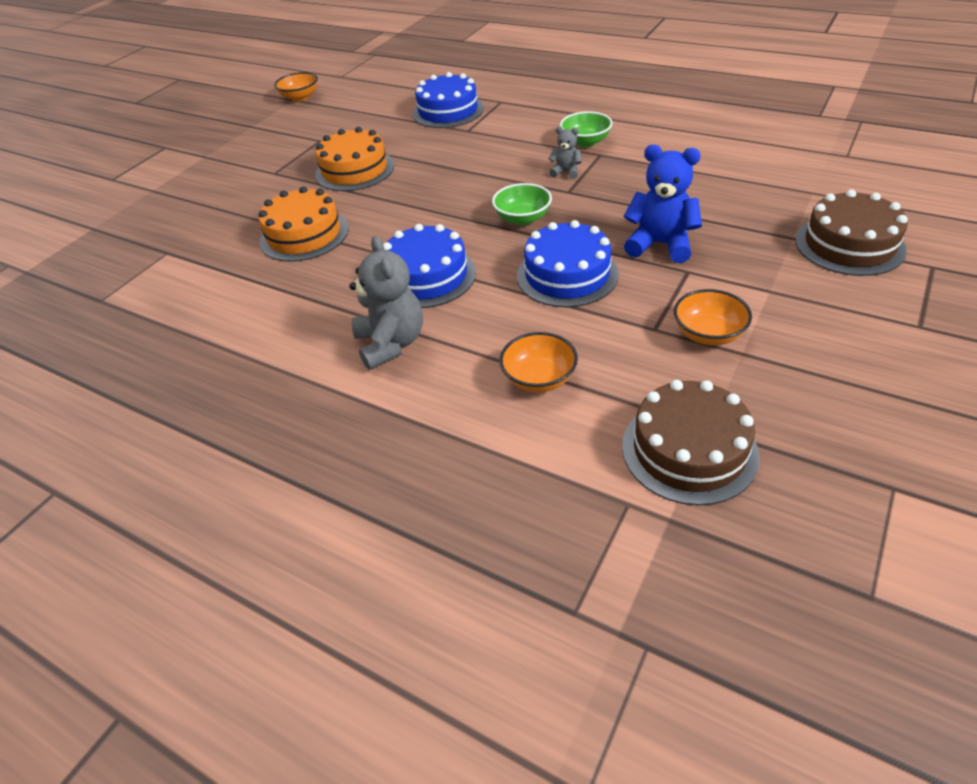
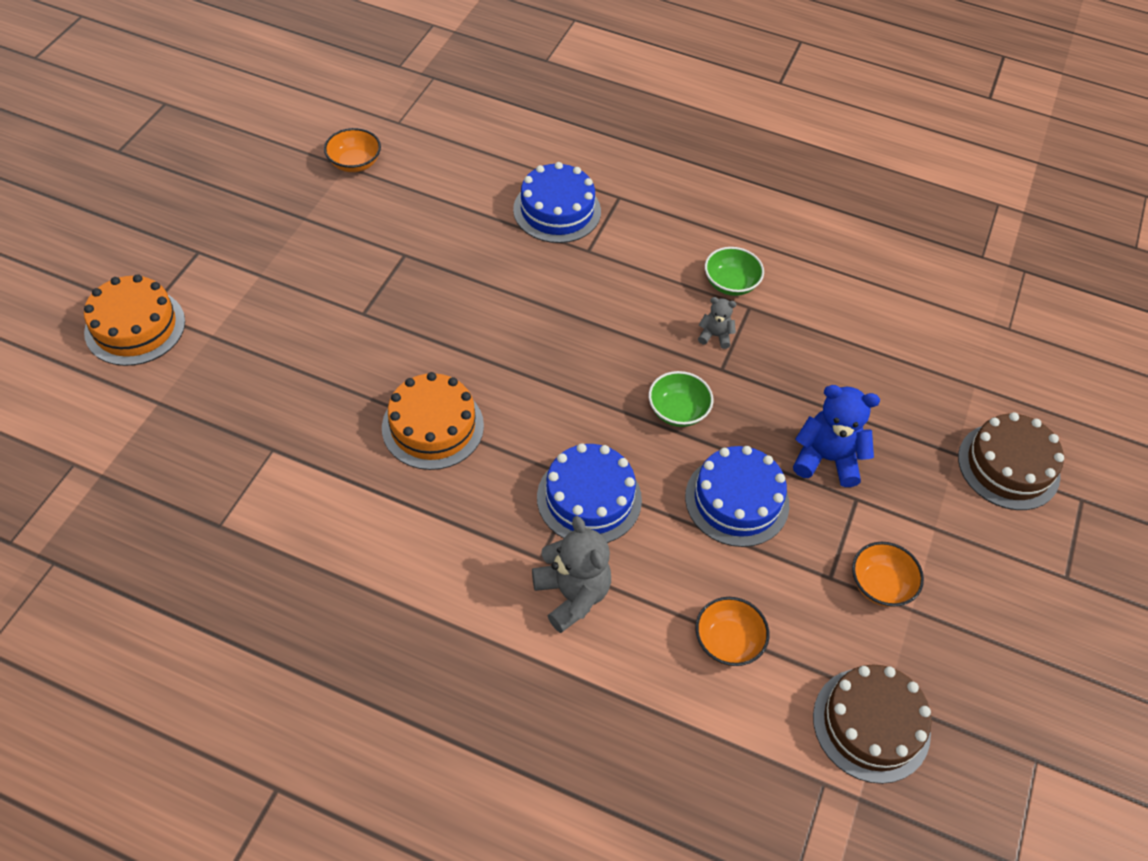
camera: 15 degrees left, 10 degrees up
(355, 170) = (464, 315): orange cake -> orange cake (135, 327)

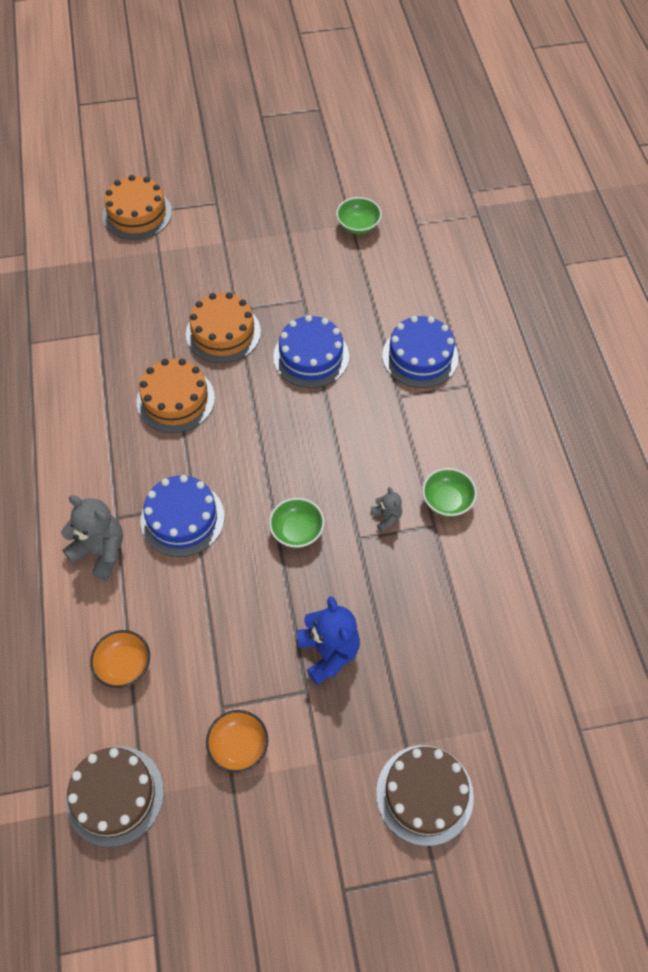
camera: 60 degrees right, 5 degrees up
(354, 163) = (358, 226): orange bowl -> green bowl
(383, 340) = (223, 333): none -> orange cake
(572, 595) = (100, 551): grey teddy bear -> grey teddy bear turned 90 degrees counterclockwise
(737, 500) = (246, 610): blue cake -> blue cake (311, 356)

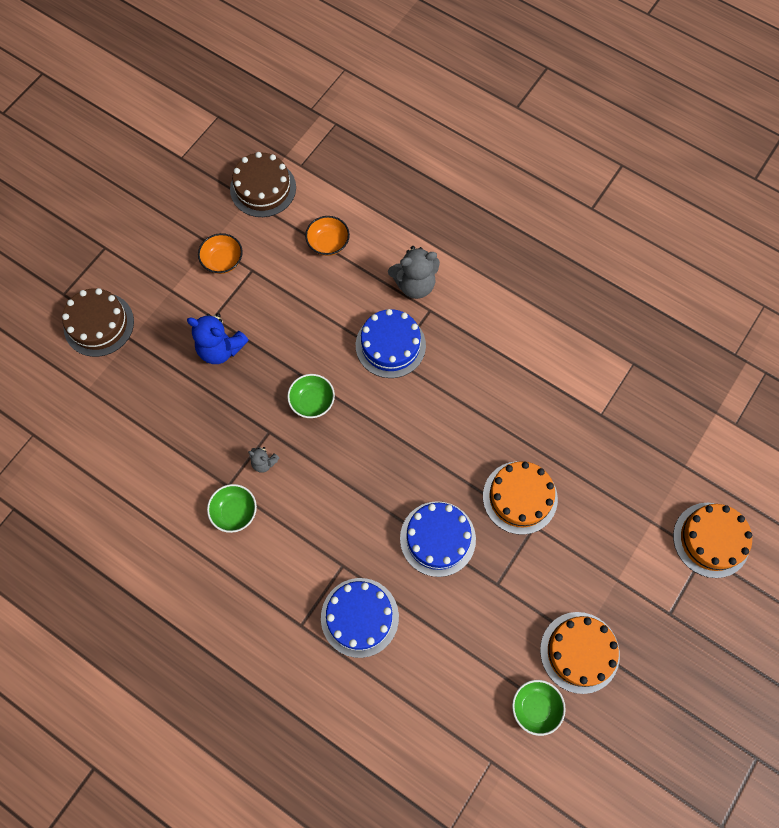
camera: 135 degrees right, 10 degrees up
(175, 399) = (489, 416): orange cake -> orange cake (579, 652)

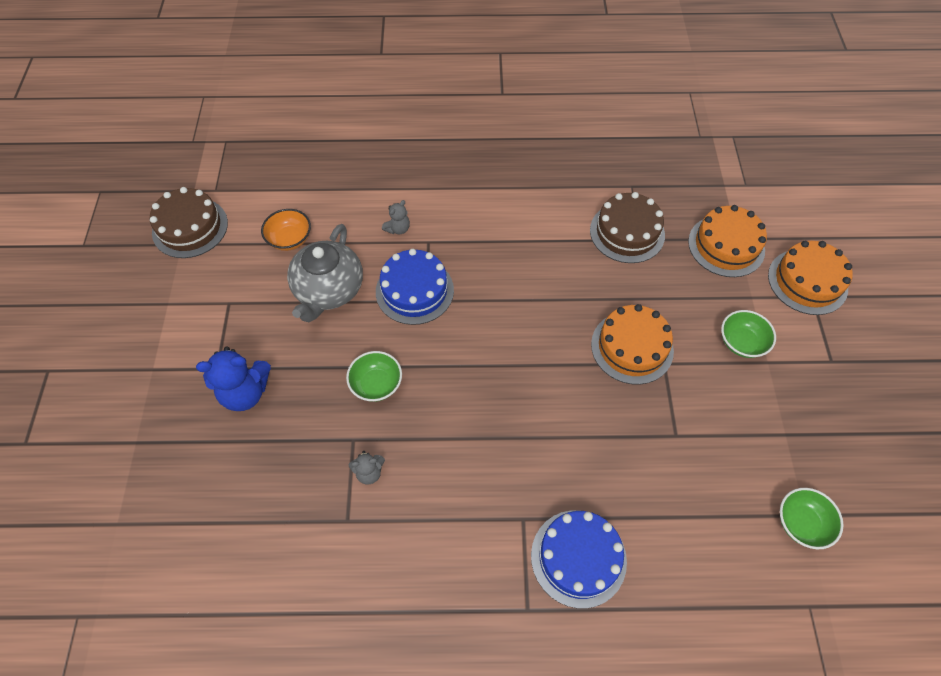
camera: 35 degrees left, 10 degrees down
(99, 324) = (88, 449): brown cake -> brown cake (627, 232)
(223, 261) = (191, 311): orange bowl -> none
(234, 512) = (373, 542): green bowl -> green bowl (741, 342)
(328, 304) = (328, 290): none -> grey teapot
(414, 284) = (398, 229): grey teddy bear -> grey teddy bear, size x0.52
(437, 538) = (591, 431): blue cake -> none
(579, 652) = (793, 445): orange cake -> orange cake (726, 246)

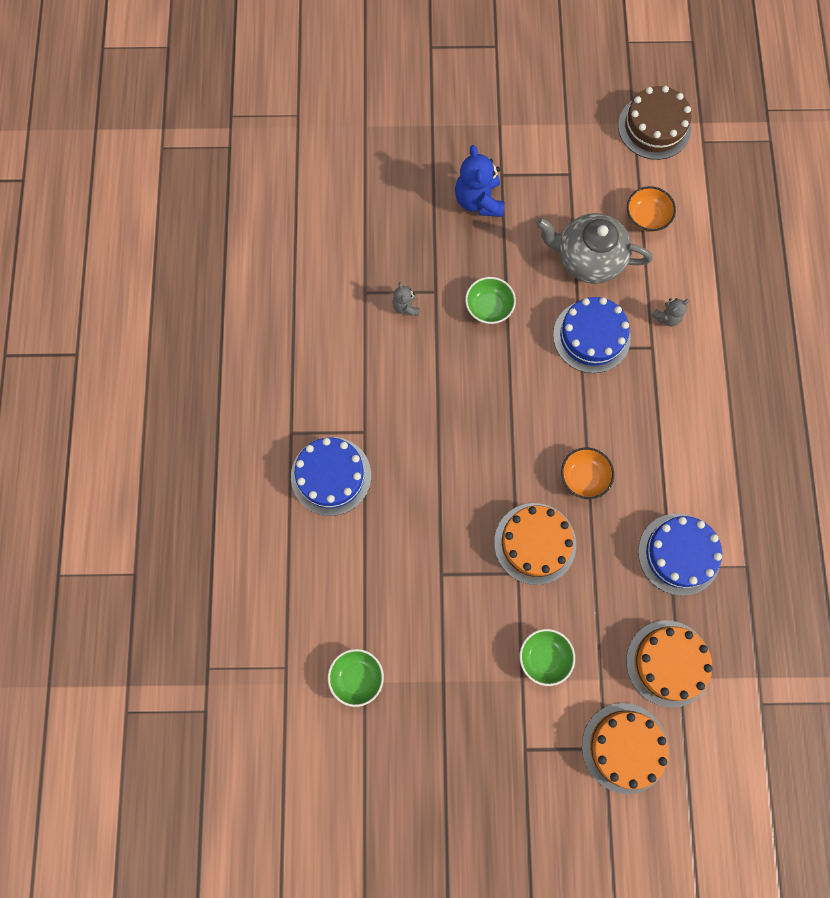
camera: 90 degrees right, 15 degrees up
(398, 229) = (667, 317): grey teddy bear -> grey teddy bear turned 75 degrees counterclockwise
(561, 303) = (584, 477): none -> orange bowl
(627, 232) = (679, 554): brown cake -> blue cake

